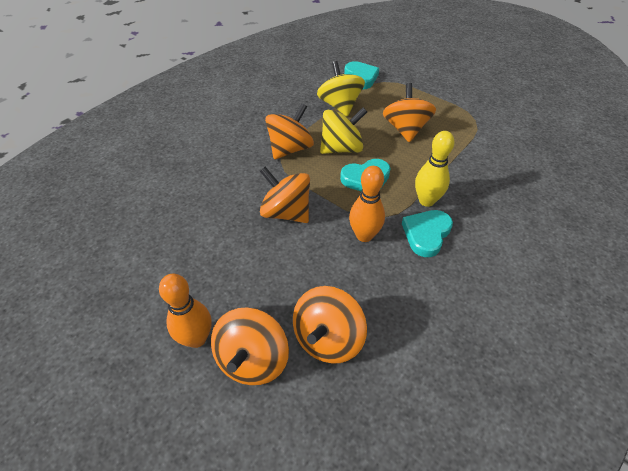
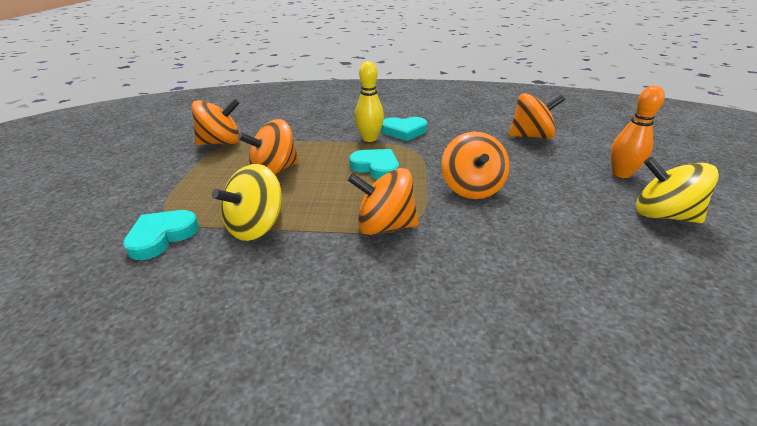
camera: 125 degrees left, 15 degrees down
(253, 360) = (587, 151): orange spinning top -> orange spinning top (221, 142)
(341, 148) = (346, 194): yellow spinning top -> yellow spinning top (662, 215)
(364, 235) = (439, 149): orange bowling pin -> none

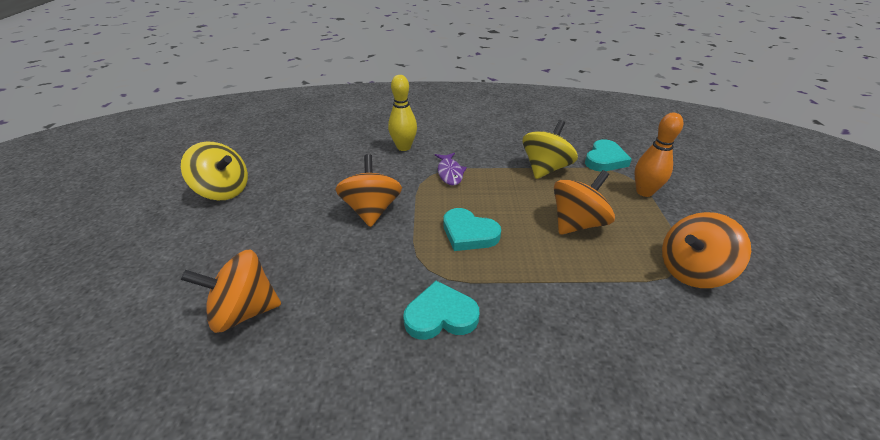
camera: 175 degrees right, 5 degrees up
(369, 138) = (490, 291): yellow bowling pin -> yellow bowling pin (404, 147)
(384, 226) = (450, 173): orange spinning top -> purple fish
(621, 174) = (200, 236): orange bowling pin -> orange bowling pin (644, 192)

